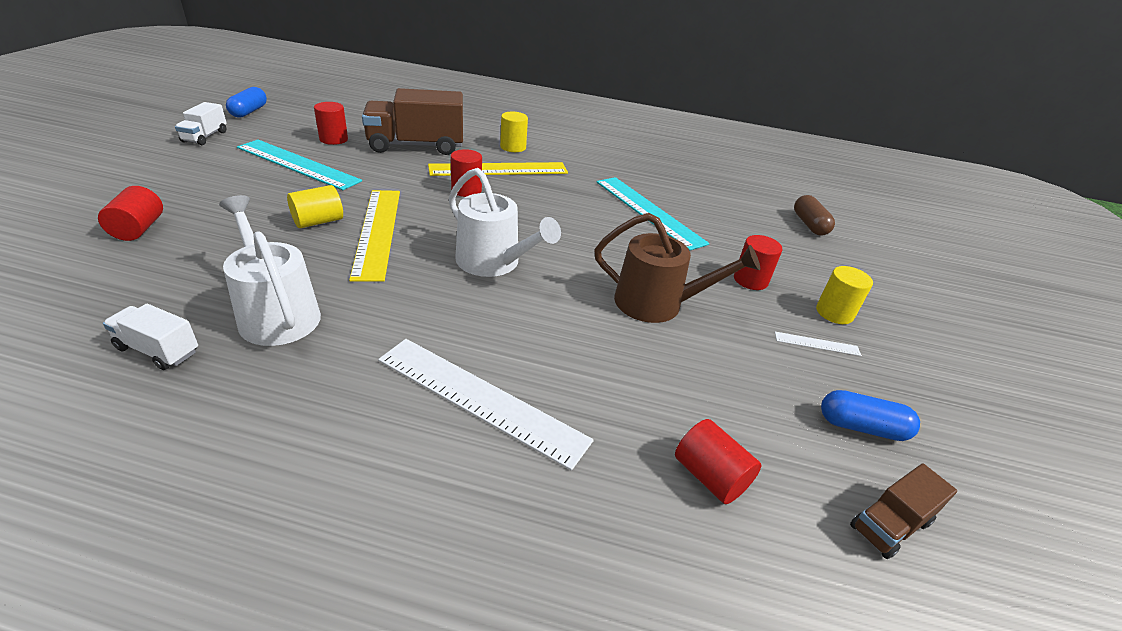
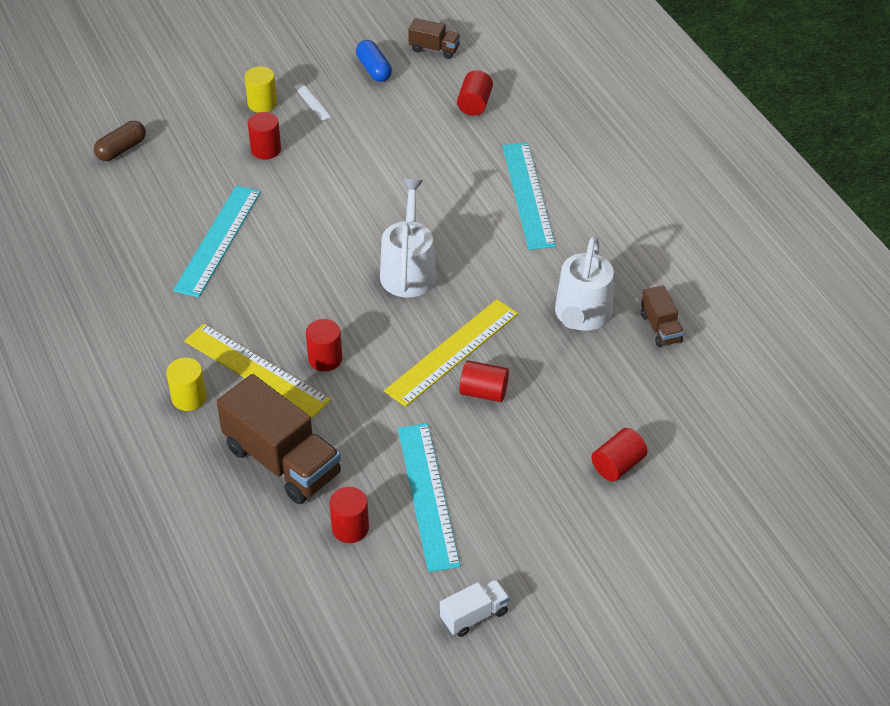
camera: 125 degrees left, 10 degrees up
(158, 350) = (660, 328): white truck -> brown truck
(249, 112) = (383, 663): blue capsule -> none
(318, 221) = (484, 392): yellow cylinder -> red cylinder
(480, 399) = (528, 195): white ruler -> turquoise ruler
(656, 303) = (355, 177): brown watering can -> none

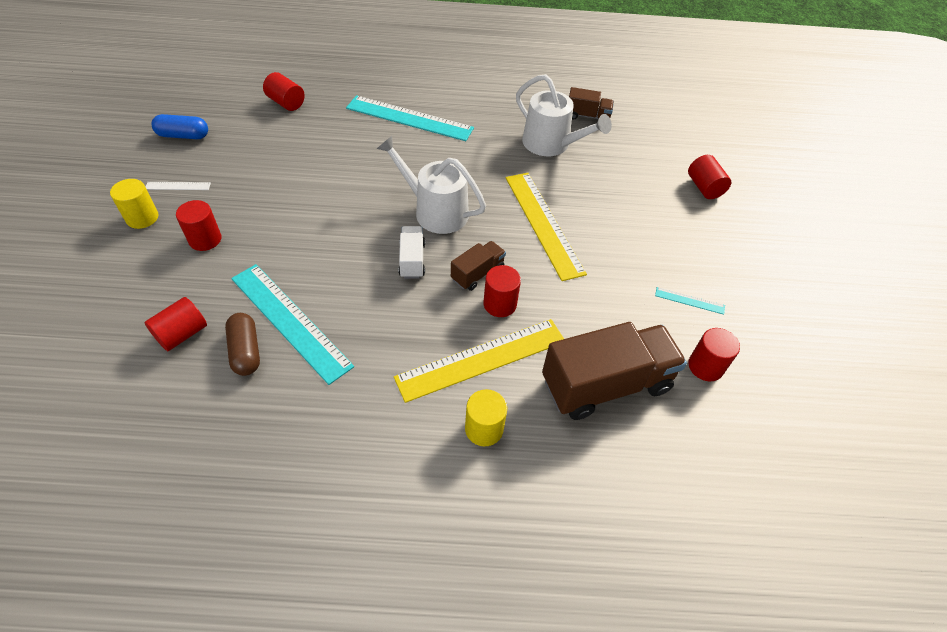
camera: 65 degrees left, 5 degrees up
(121, 149) = (81, 349): brown capsule -> brown capsule (246, 351)
(428, 495) = (689, 300): turquoise ruler -> turquoise ruler, size x0.42
(434, 49) = (200, 96): brown truck -> brown truck (477, 273)
(474, 616) = (825, 324): white truck -> white truck (412, 260)
(484, 392) = (596, 224): red cylinder -> red cylinder (182, 334)

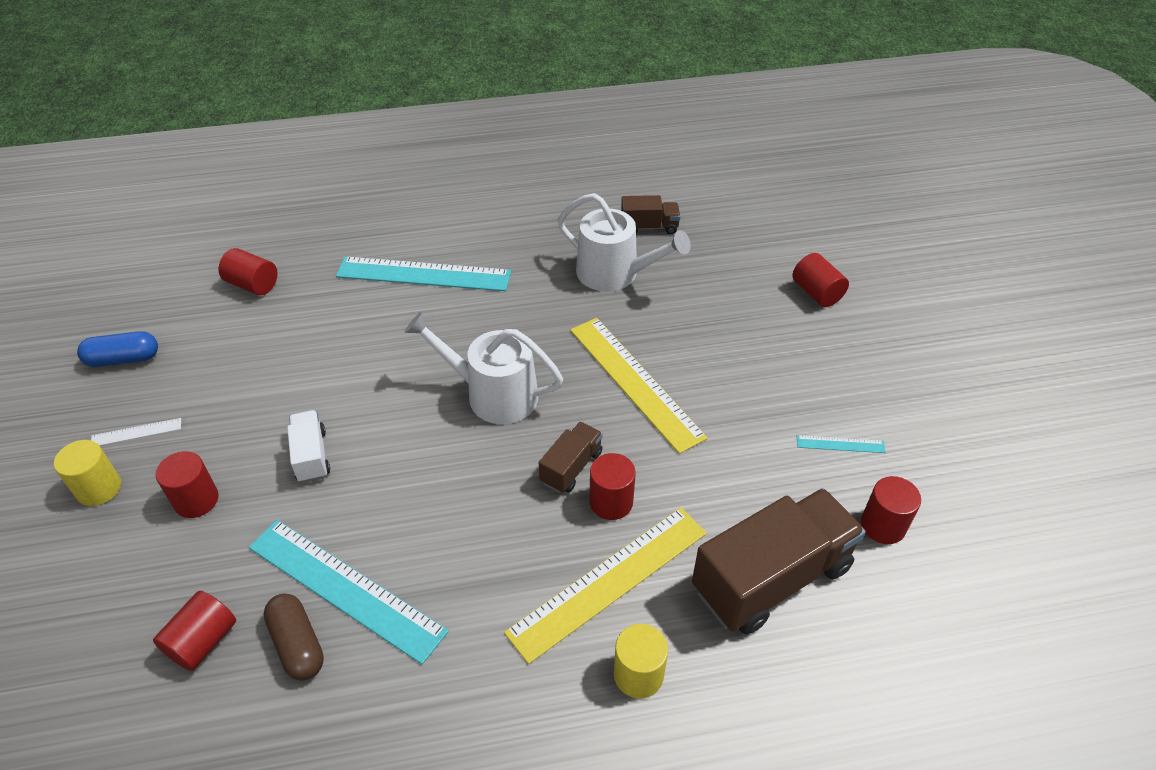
camera: 10 degrees left, 5 degrees down
(412, 260) = (482, 468): white truck -> white truck (311, 456)

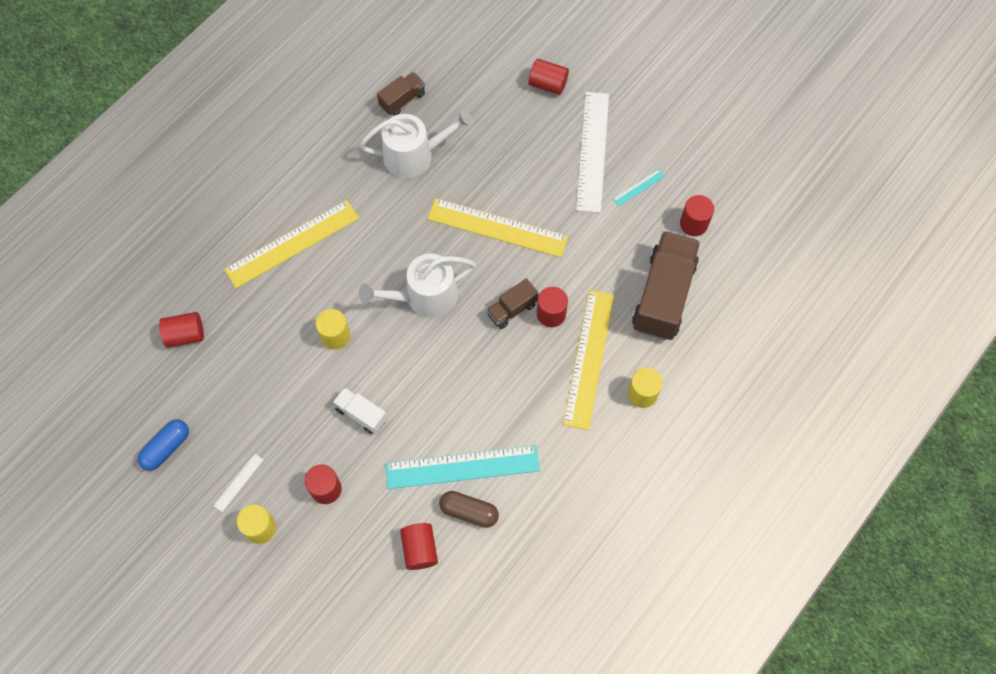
camera: 40 degrees left, 20 degrees up
(371, 370) = (335, 336): none -> yellow cylinder
(424, 274) = (292, 243): turquoise ruler -> yellow ruler
(571, 467) = (512, 309): brown truck -> brown truck turned 120 degrees counterclockwise
(814, 377) = (592, 151): none -> white ruler

